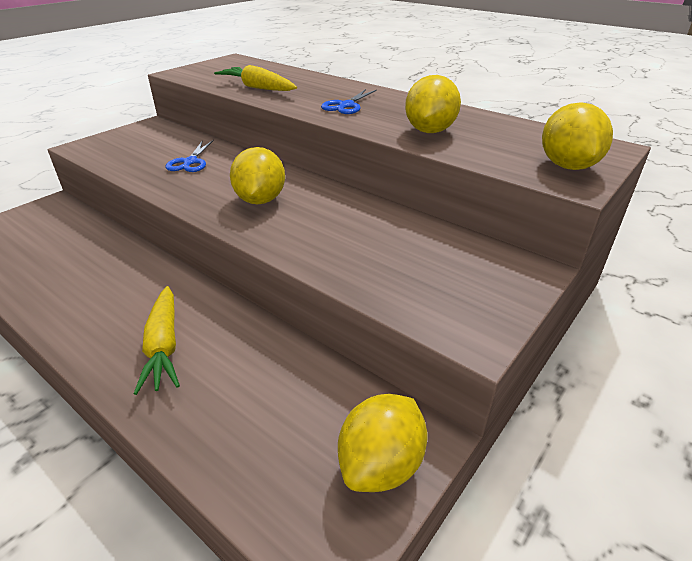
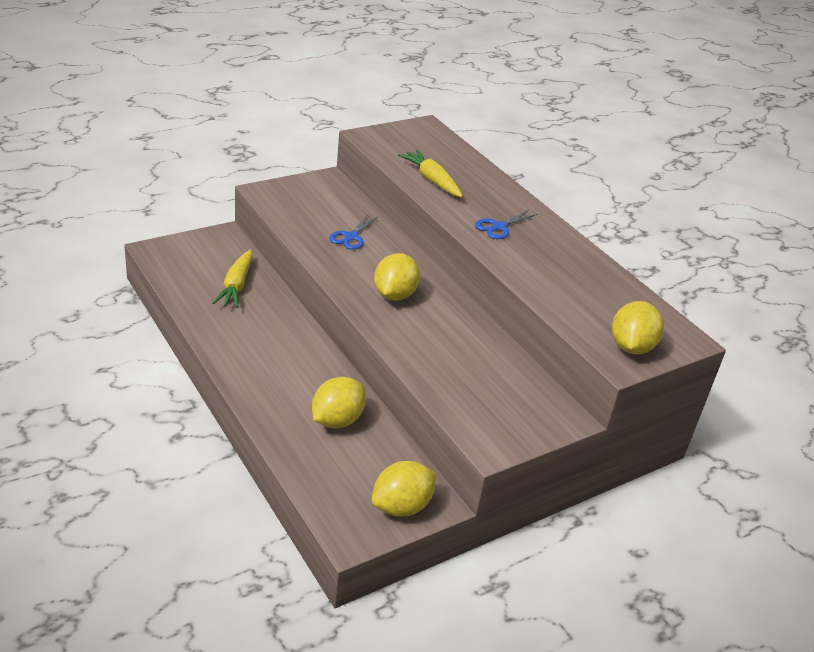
camera: 15 degrees right, 0 degrees up
(164, 345) = (288, 389): yellow carrot -> yellow carrot (236, 285)
(429, 131) = (550, 279): yellow lemon -> yellow lemon (337, 420)

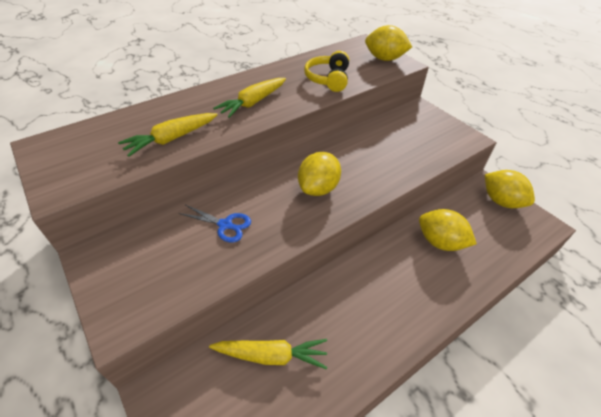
camera: 90 degrees left, 10 degrees up
(394, 295) = (318, 188): yellow lemon -> yellow lemon turned 75 degrees counterclockwise
(498, 227) = (253, 102): blue scissors -> yellow carrot
(559, 285) = (328, 79): none -> yellow headphones

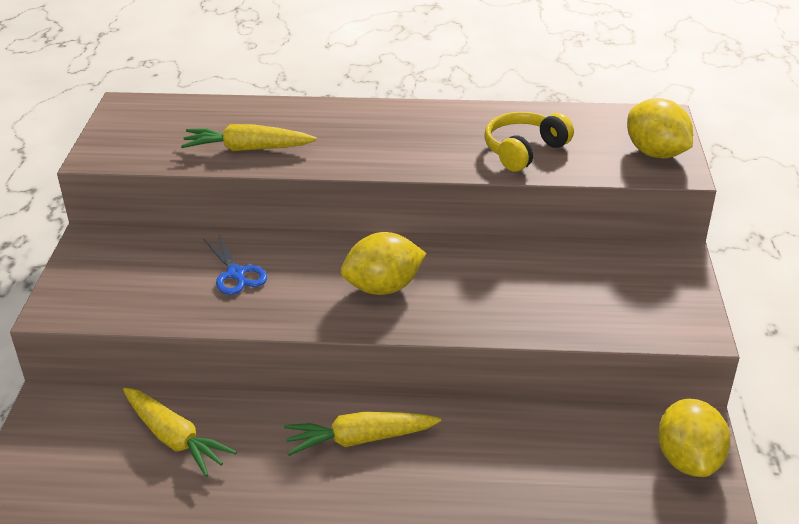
camera: 40 degrees right, 10 degrees down
(253, 102) = (385, 143): yellow carrot -> yellow carrot (360, 439)
(440, 242) = (512, 452): yellow lemon -> none

